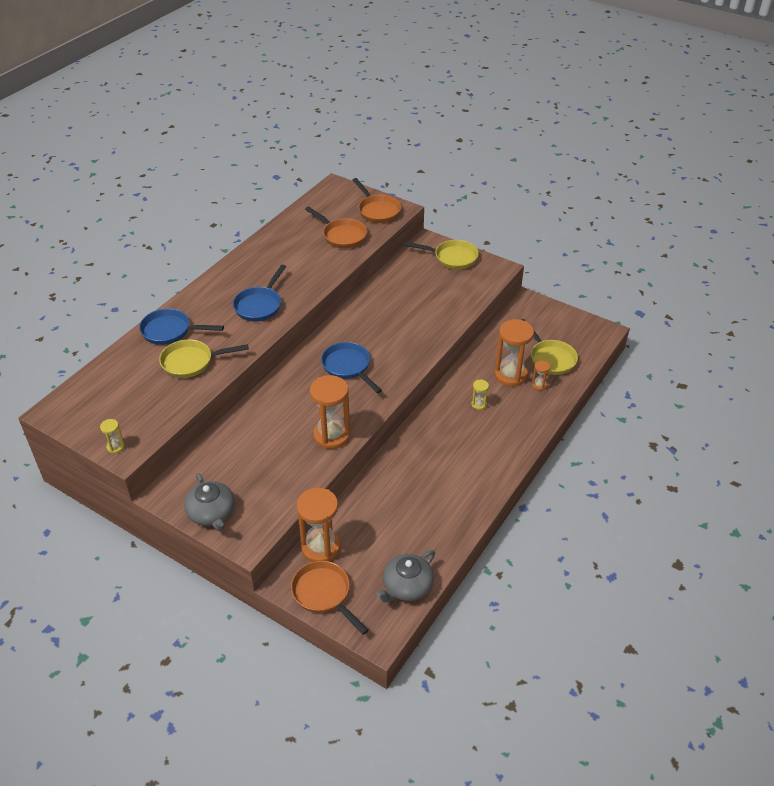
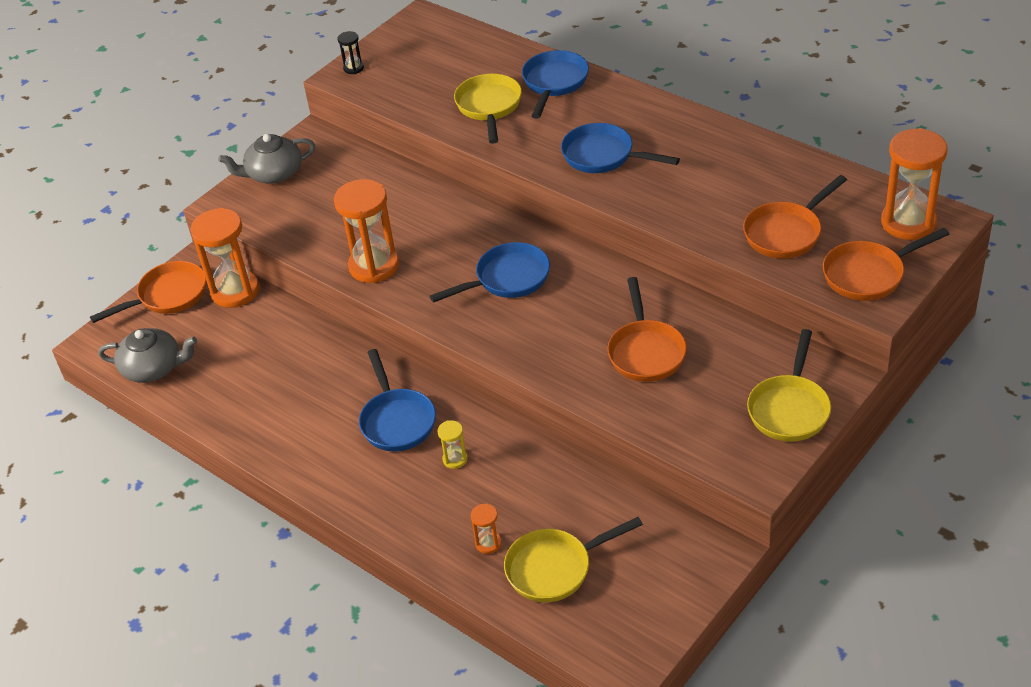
camera: 100 degrees right, 0 degrees up
(115, 447) = (353, 68): yellow hourglass -> black hourglass
(407, 586) = (153, 368): grey teapot -> grey teapot turned 135 degrees clockwise
(412, 307) = (646, 352): none -> orange pan
(449, 435) = (397, 421): none -> blue pan
(510, 375) = (518, 506): orange hourglass -> orange hourglass (908, 222)

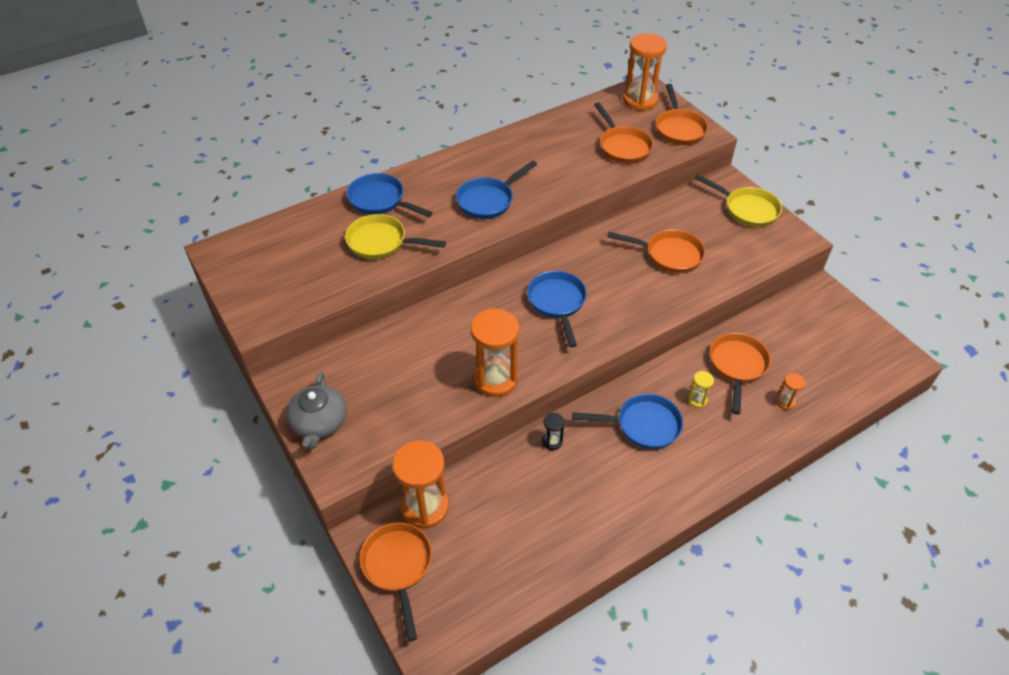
camera: 75 degrees left, 5 degrees up
(153, 368) = (495, 599): grey teapot -> none
(353, 68) = (252, 312): black hourglass -> black hourglass (552, 441)
(526, 486) = (737, 366): none -> orange pan
(555, 568) = (817, 372): yellow pan -> none

